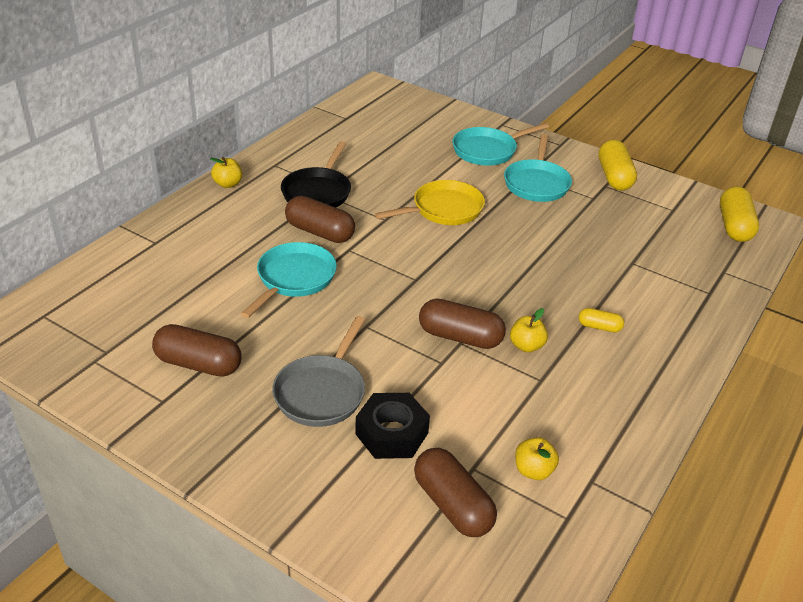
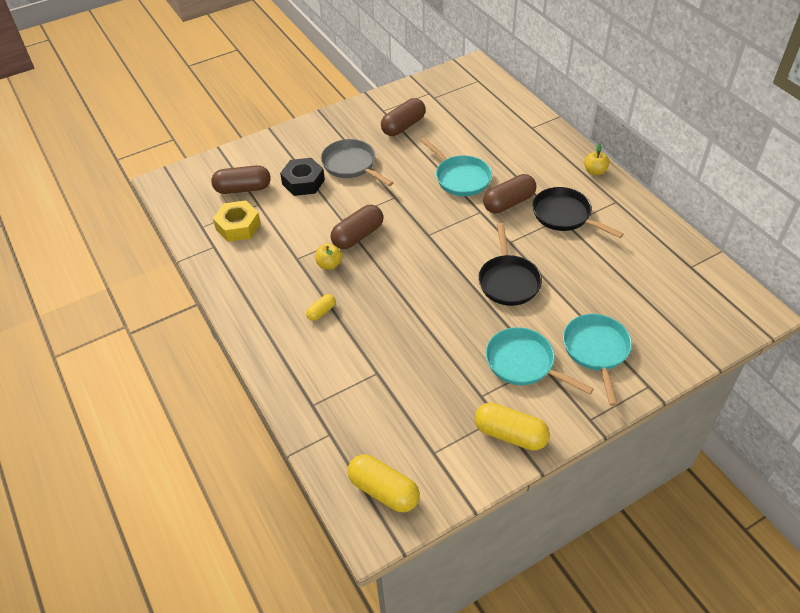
camera: 120 degrees right, 10 degrees up
(443, 210) = (508, 280): yellow pan -> black pan
(533, 470) = (238, 226): yellow apple -> yellow nut

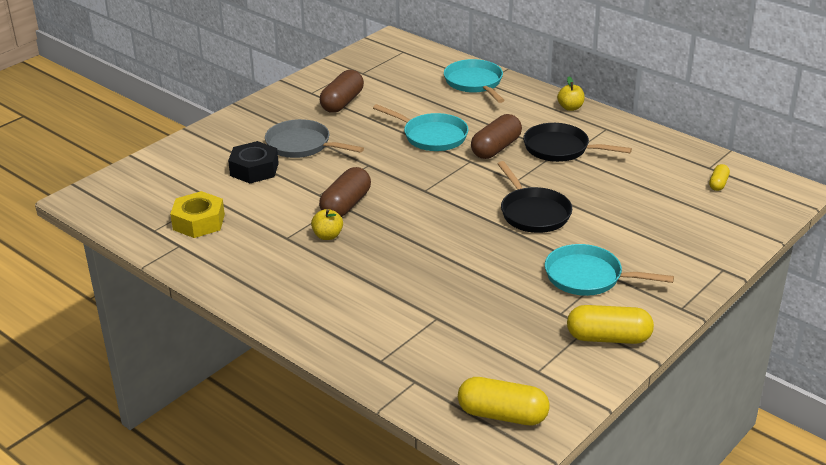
camera: 20 degrees left, 15 degrees down
(243, 189) = (184, 187): brown capsule -> none
(321, 312) = (343, 278): yellow capsule -> yellow capsule (718, 184)
(596, 351) = (656, 252): turquoise pan -> turquoise pan (475, 83)

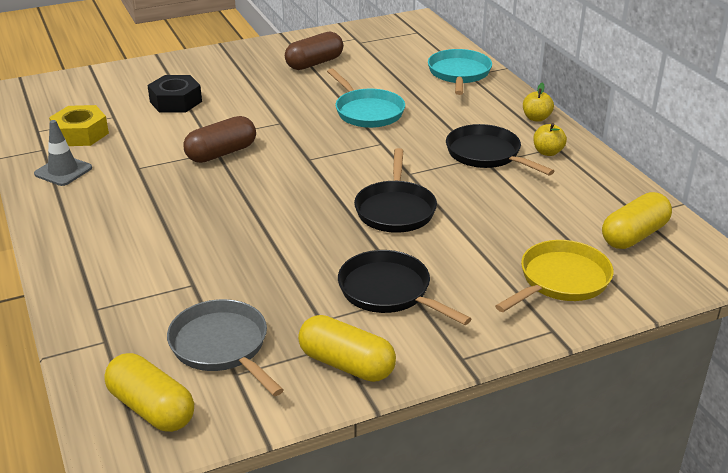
camera: 25 degrees right, 0 degrees up
(222, 259) = (63, 171): none -> grey traffic cone
(302, 145) = (239, 91): grey pan -> grey pan (222, 347)
(327, 236) = (175, 176): yellow apple -> yellow apple (547, 152)
(496, 148) = (419, 138): brown capsule -> none
(588, 277) = (389, 292): turquoise pan -> black pan
(697, 232) = (560, 280): none -> yellow pan
(718, 184) = (634, 235): yellow capsule -> yellow capsule, size x1.90

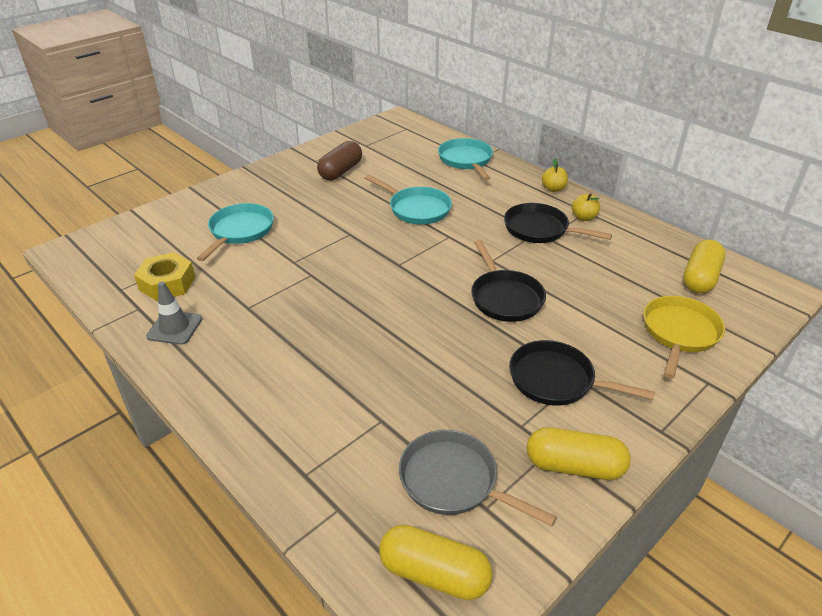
camera: 20 degrees left, 5 degrees up
(175, 101) = (240, 231): black nut -> turquoise pan
(221, 153) = (317, 275): brown capsule -> none

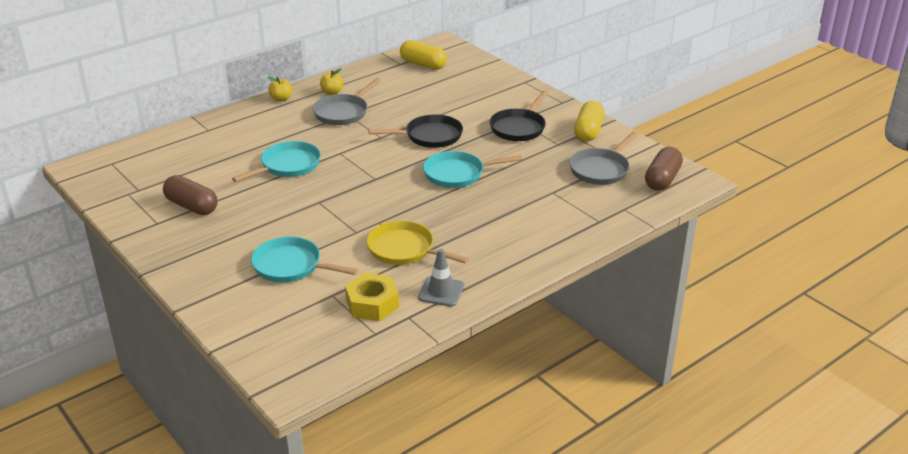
camera: 85 degrees left, 5 degrees down
(434, 574) = (662, 179): yellow capsule -> brown capsule
(466, 160) = (206, 134): turquoise pan -> turquoise pan (458, 174)
(540, 229) = (343, 112): black pan -> grey pan
(679, 333) = (479, 82): yellow pan -> yellow pan (405, 250)

